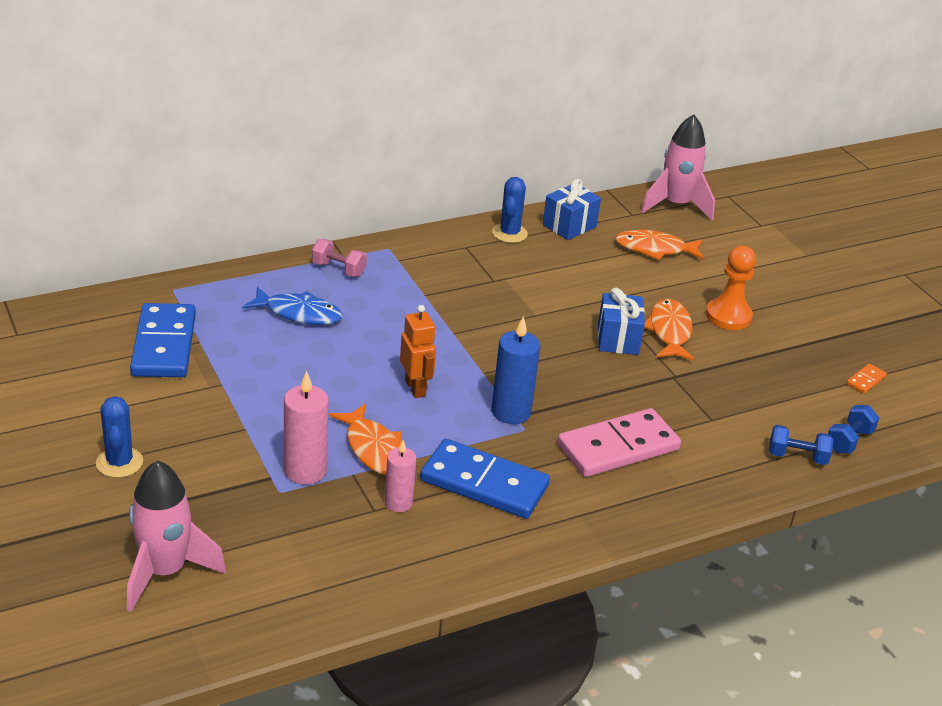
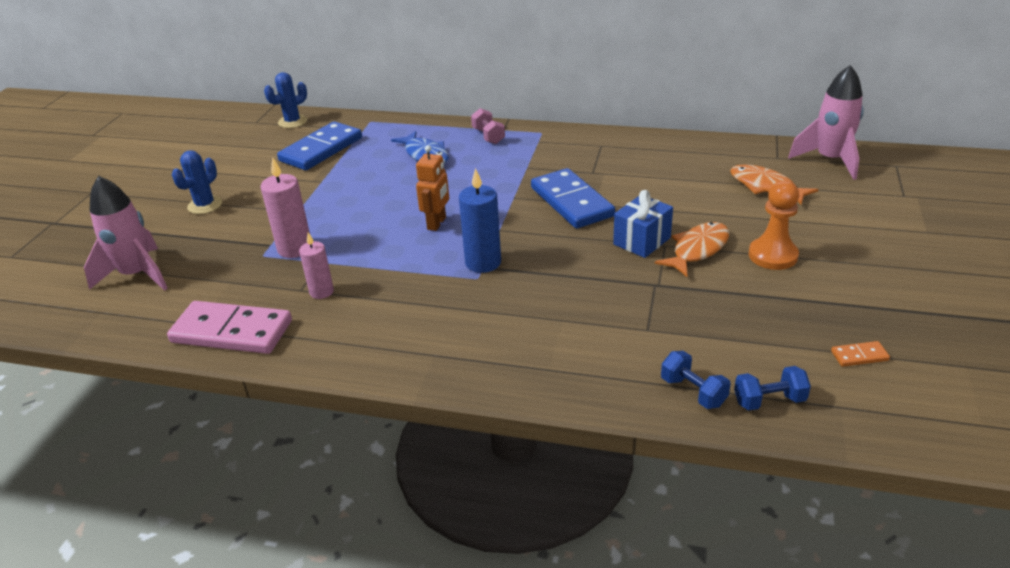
camera: 45 degrees right, 0 degrees up
(373, 449) = (355, 251): orange fish -> none
(484, 483) = (395, 303): blue domino -> blue domino (571, 202)
(509, 233) = (648, 145): blue cactus -> blue cactus (292, 122)
(569, 226) = (707, 152): blue gift -> none
(618, 447) = (534, 318): pink domino -> pink domino (232, 331)

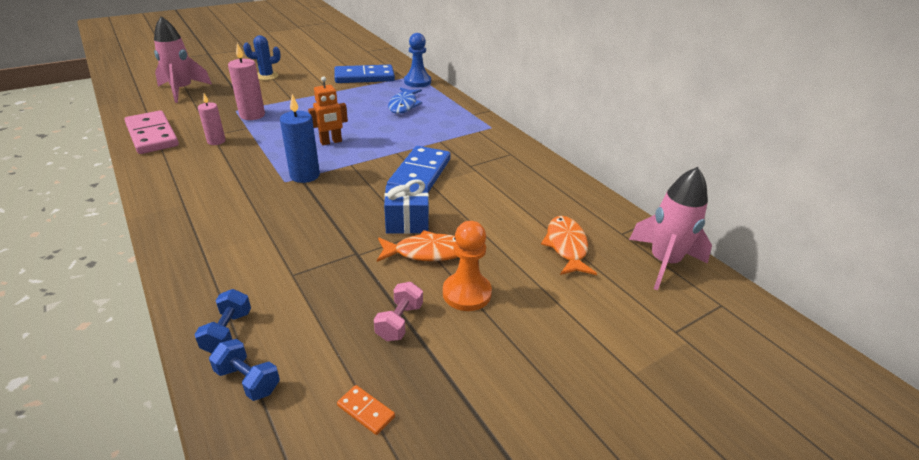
camera: 40 degrees right, 0 degrees up
(292, 122) = (382, 58): blue cactus -> none
(386, 127) = (417, 82): none -> blue pawn
(488, 136) = (457, 113): pink dumbbell -> pink dumbbell (399, 322)

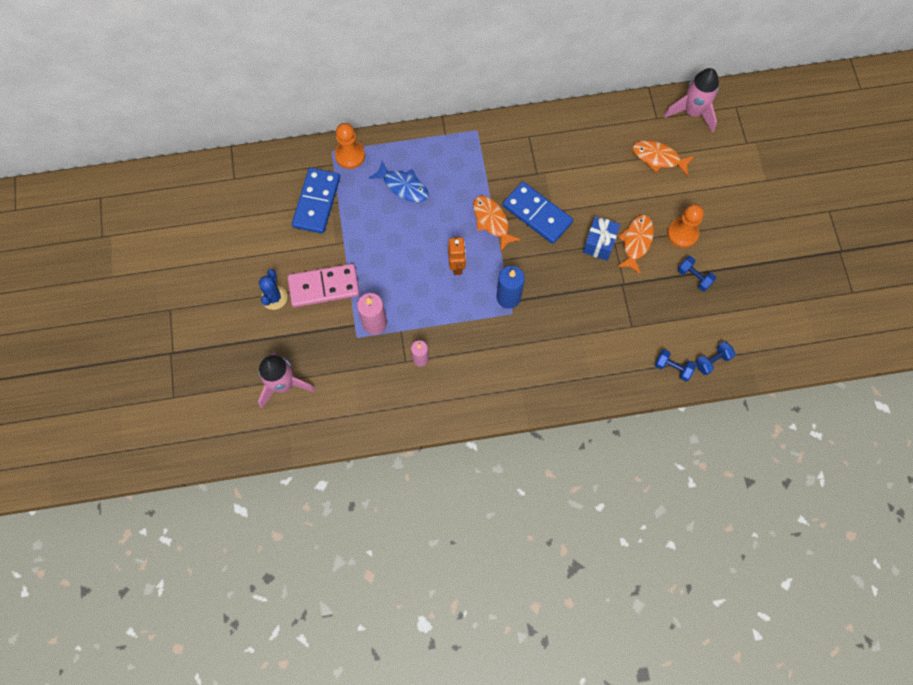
camera: 65 degrees left, 35 degrees up
(152, 135) = (387, 412): pink domino -> pink domino (324, 286)
(365, 411) = (749, 310): orange domino -> none
(394, 151) = (492, 221): none -> orange fish
(399, 322) = (694, 277): pink dumbbell -> blue dumbbell
(417, 82) = (350, 155): blue pawn -> orange pawn

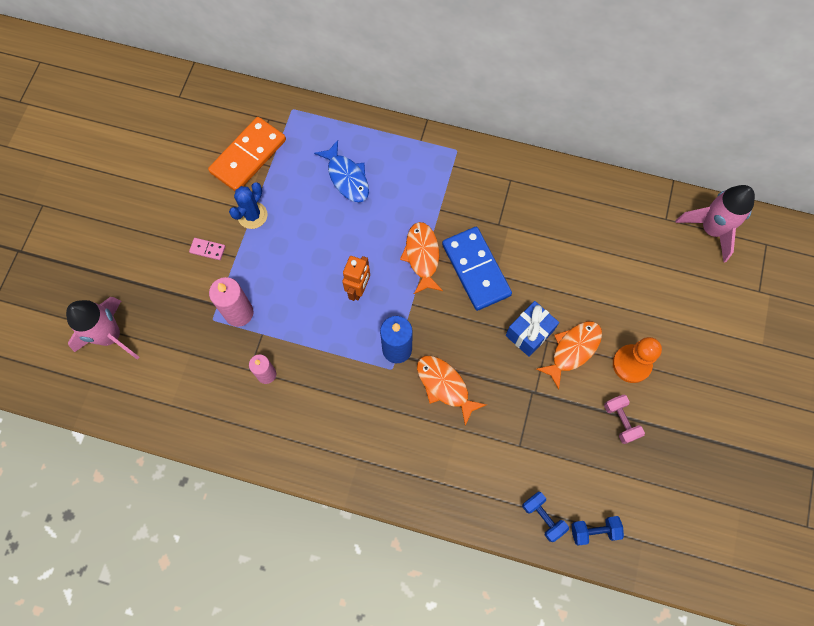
camera: 25 degrees right, 0 degrees up
(274, 297) = (151, 238): blue cactus -> blue cactus (252, 215)
(316, 202) = (248, 156): blue domino -> orange domino
(324, 286) = (207, 249): pink domino -> pink domino, size x0.41
(350, 155) = (308, 121): orange pawn -> none
(658, 158) = (646, 265): orange fish -> orange fish (445, 386)
(694, 277) = (620, 421): blue dumbbell -> pink dumbbell

